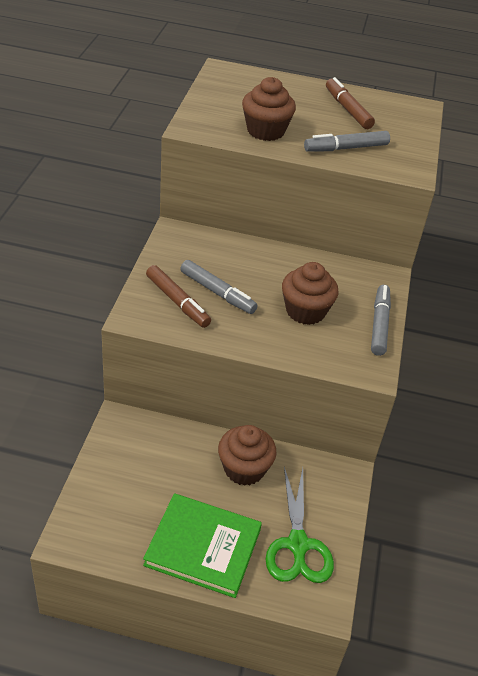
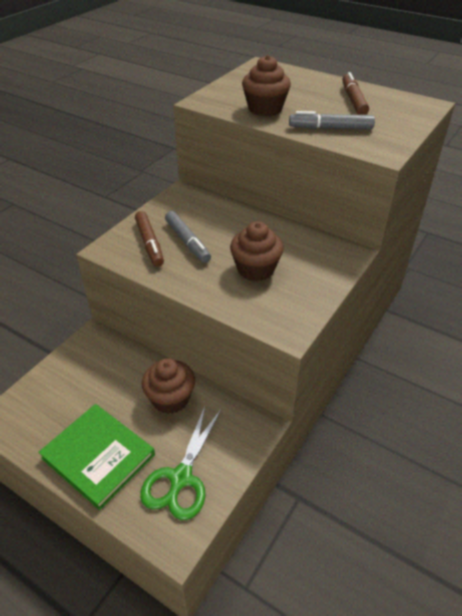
camera: 25 degrees right, 0 degrees up
(379, 324) = (319, 292): grey marker -> none

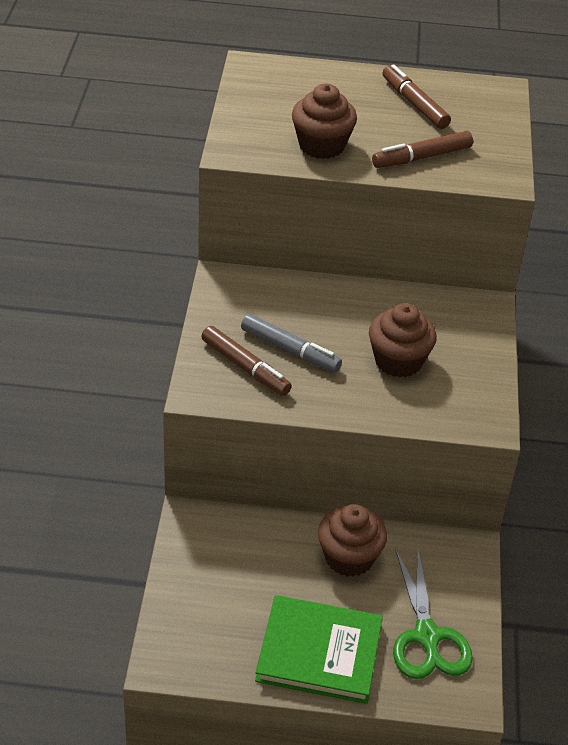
camera: 30 degrees left, 0 degrees up
(330, 128) = (421, 157): grey marker -> brown marker

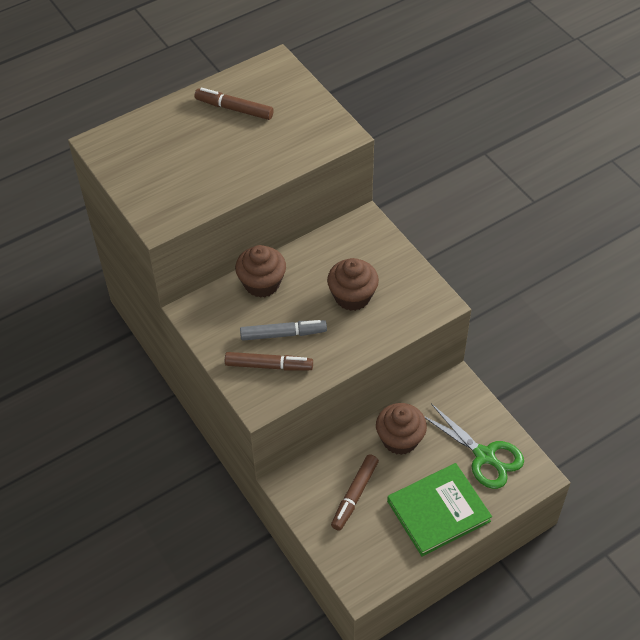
camera: 35 degrees left, 10 degrees up
(322, 145) = (209, 180): brown cupcake -> brown cupcake (262, 283)
(421, 157) = (279, 149): brown marker -> brown marker (354, 495)

